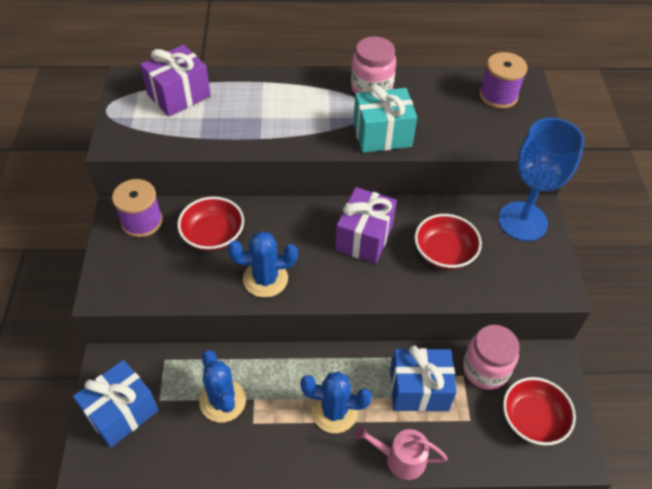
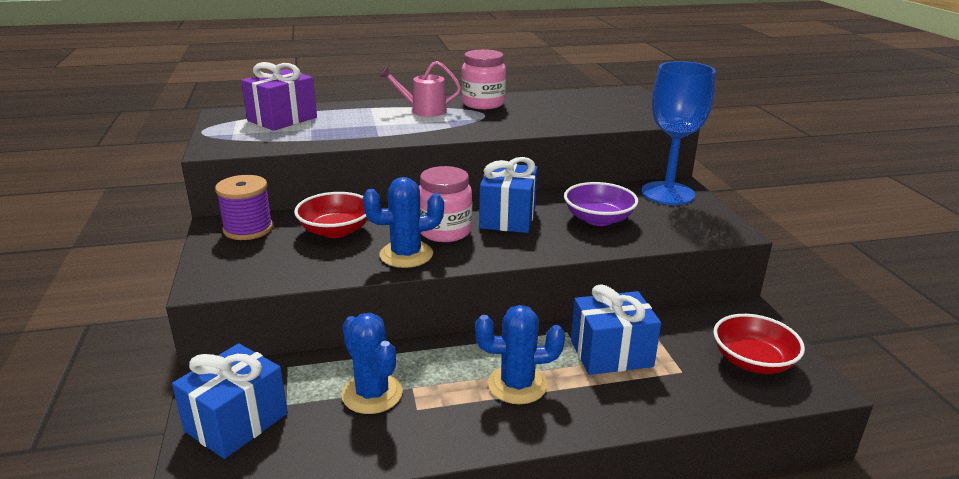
camera: 10 degrees left, 25 degrees down
(364, 238) = (508, 217): purple gift -> blue gift
(382, 135) = (506, 125): turquoise gift -> none
(400, 458) = (615, 416): pink watering can -> pink watering can (424, 111)
(444, 252) = (598, 219): red bowl -> purple bowl
(485, 369) = (678, 328): pink jar -> pink jar (445, 231)
(498, 96) = (608, 100): purple spool -> none

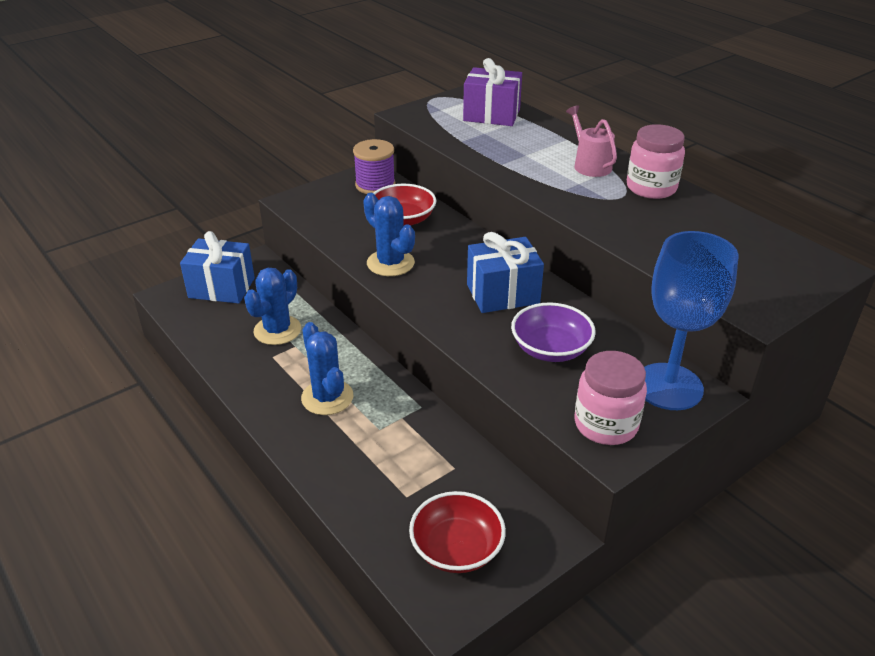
camera: 65 degrees right, 10 degrees up
(445, 231) = (445, 269): pink jar -> pink jar (606, 424)
(611, 353) = (405, 442): blue gift -> none

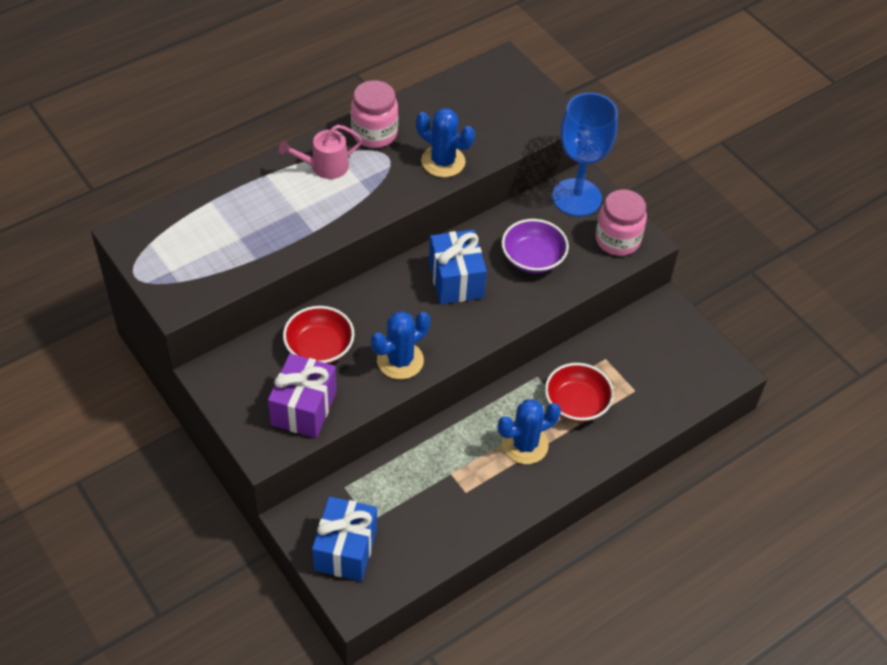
camera: 90 degrees left, 15 degrees up
(277, 330) = (425, 490): blue cactus -> blue cactus (443, 161)
(375, 185) = (240, 370): purple spool -> none
(456, 548) = (681, 363): red bowl -> red bowl (576, 403)
(491, 115) = (196, 227): purple gift -> purple gift (304, 408)

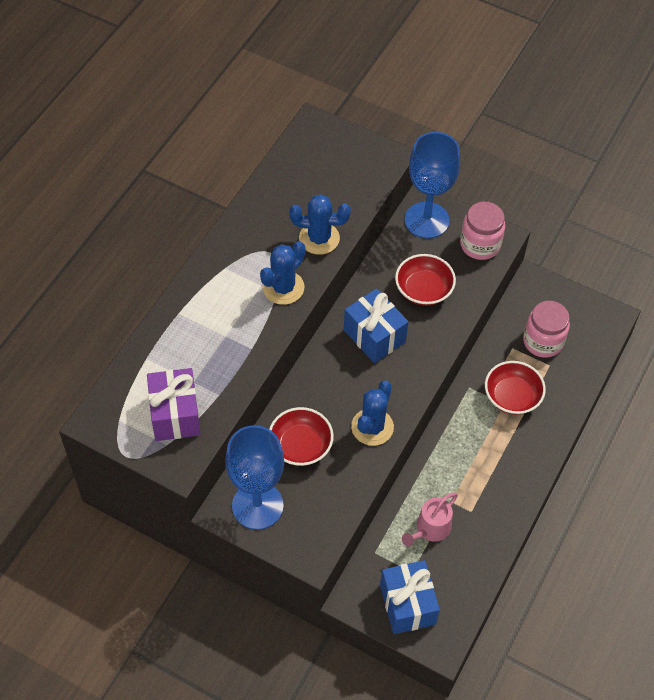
camera: 25 degrees left, 5 degrees up
(243, 383) = (257, 505): none -> blue goblet
(304, 408) = (321, 504): purple gift -> purple gift (175, 415)
(325, 166) = (224, 284): pink watering can -> pink watering can (430, 529)
(374, 133) = (246, 236): pink jar -> pink jar (543, 341)
(525, 445) = (493, 450): blue cactus -> blue cactus (283, 287)
(533, 258) = (423, 290): purple bowl -> red bowl

